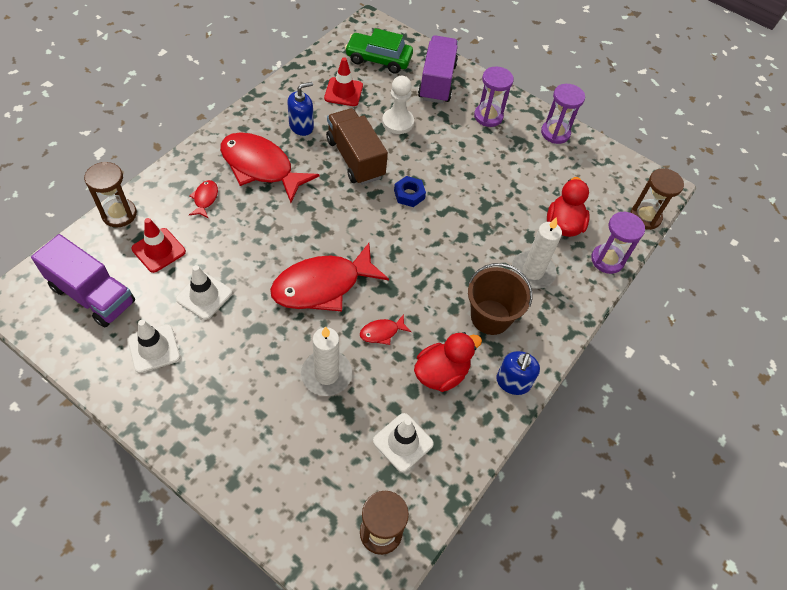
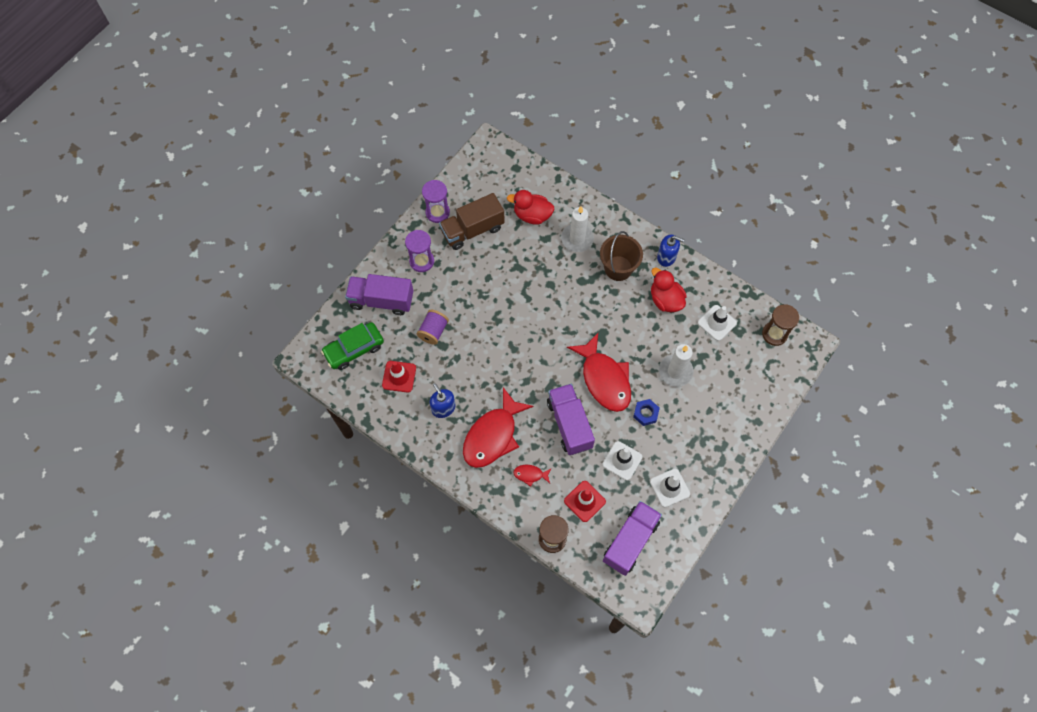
camera: 85 degrees left, 10 degrees up
(264, 242) = (569, 424): none -> purple truck
(355, 158) = (477, 363): brown truck -> brown truck (472, 230)
(378, 59) = (354, 349): green car -> green car turned 45 degrees clockwise
(382, 332) = (638, 337): red fish -> none
(397, 122) = (433, 331): white pawn -> purple spool
(409, 194) = (512, 321): blue nut -> blue nut (645, 413)
(607, 260) = (561, 190): purple hourglass -> none
(645, 217) = (519, 160): brown hourglass -> none

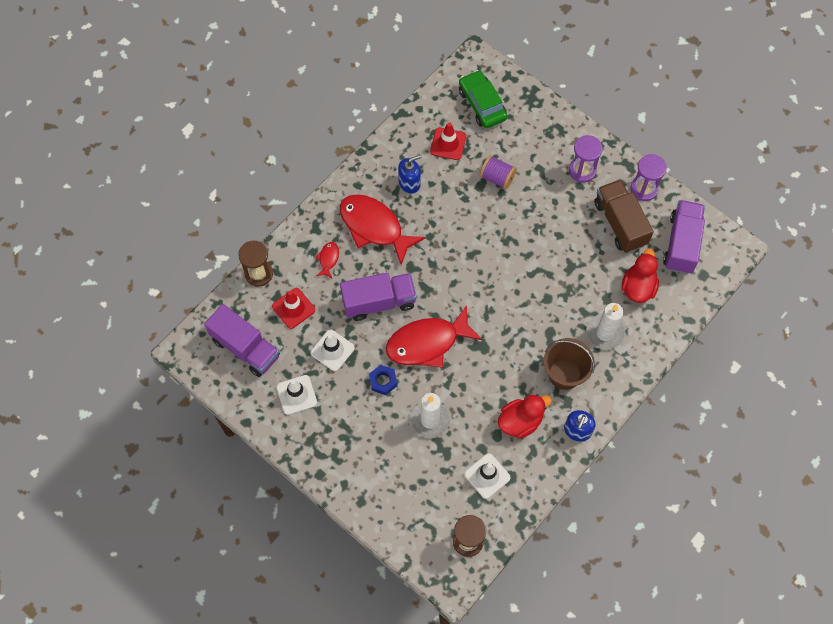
camera: 95 degrees right, 0 degrees up
(381, 300) = (536, 131): purple truck -> purple truck (681, 244)

